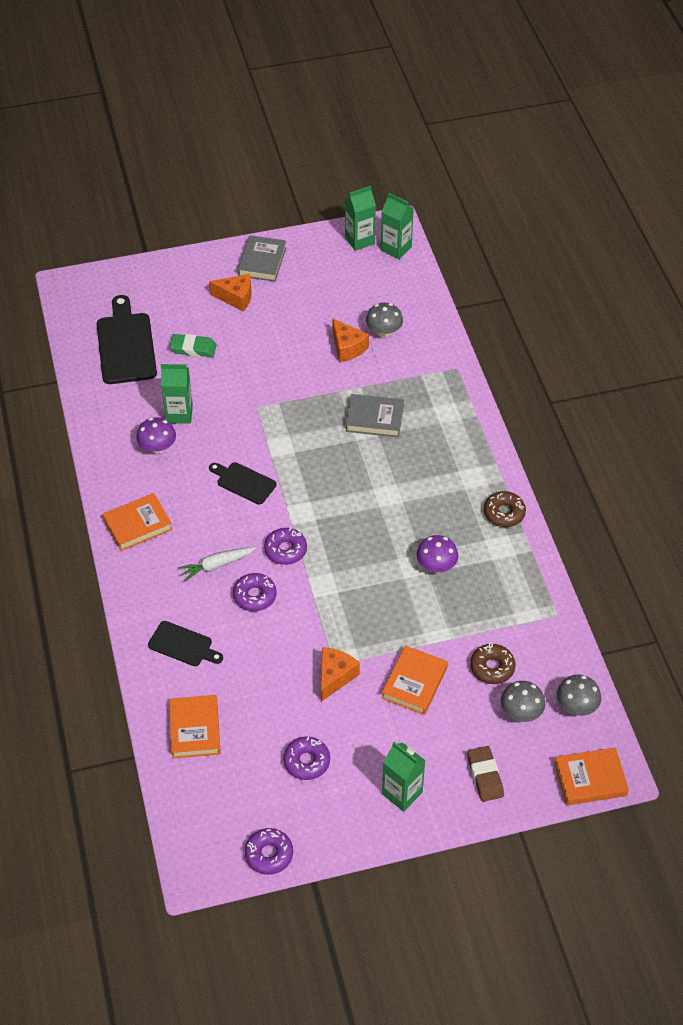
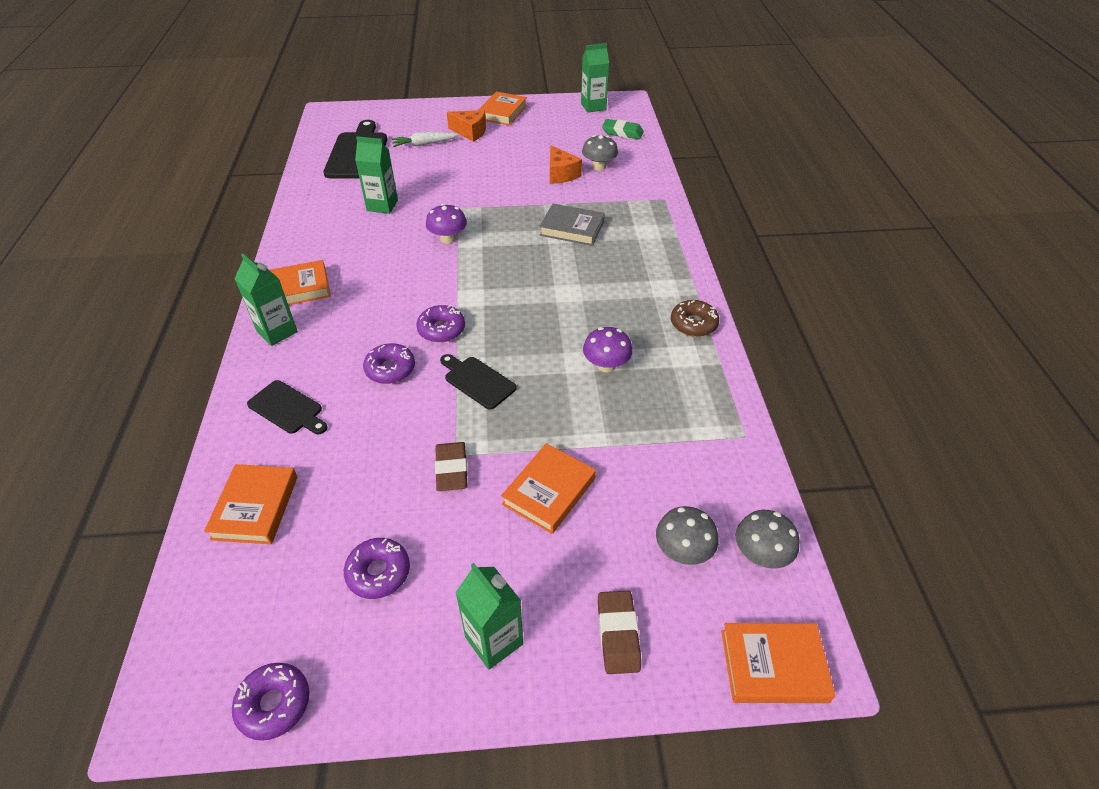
camera: 10 degrees right, 5 degrees down
(157, 447) = (349, 228): purple mushroom -> purple mushroom (448, 238)
(193, 348) = (417, 161): green eraser -> green eraser (622, 132)
(217, 565) = (361, 334): white carrot -> white carrot (424, 144)
(244, 482) = (421, 265): black cutting board -> black cutting board (477, 381)
(262, 262) = (502, 112): grey book -> orange book
(335, 677) = (451, 469): orange cheese -> brown eraser
(396, 248) = (624, 114): green carton -> green carton (277, 332)
(492, 667) = (653, 487): brown donut -> none

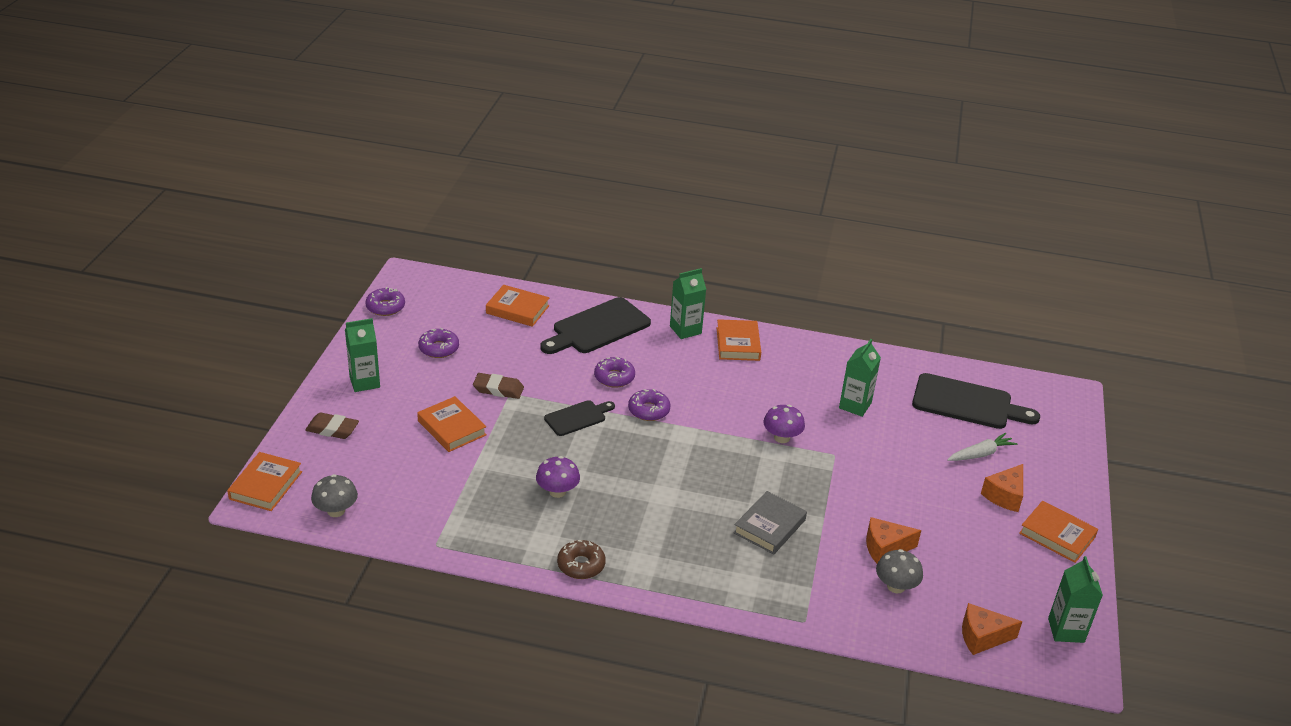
camera: 105 degrees right, 10 degrees down
(287, 408) = (597, 328): black cutting board -> black cutting board, size x1.76
(424, 144) = (980, 454): white carrot -> white carrot turned 60 degrees clockwise
(622, 132) = (982, 637): green eraser -> orange cheese
(683, 551) = (365, 475): grey mushroom -> none

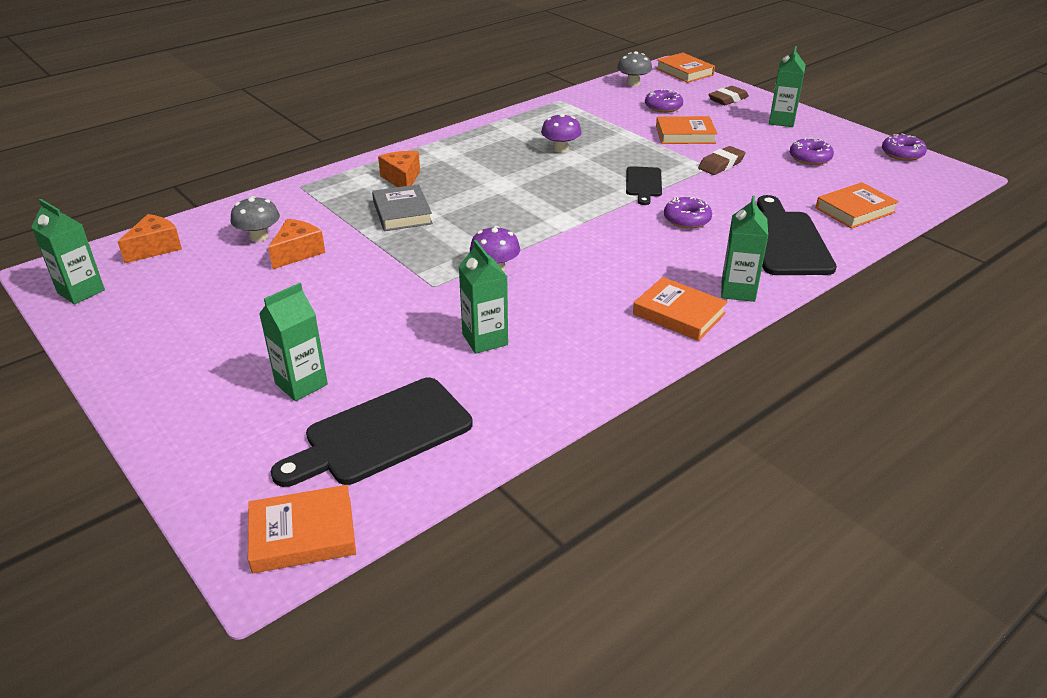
camera: 130 degrees right, 0 degrees up
(581, 565) = (475, 134): brown donut -> none
(649, 410) = (617, 218): purple donut -> purple donut (663, 107)
(980, 454) = (301, 384): white carrot -> green carton
(1004, 495) = (233, 360): orange cheese -> orange cheese (402, 179)
(1057, 535) = (144, 359): orange book -> orange book (303, 534)

